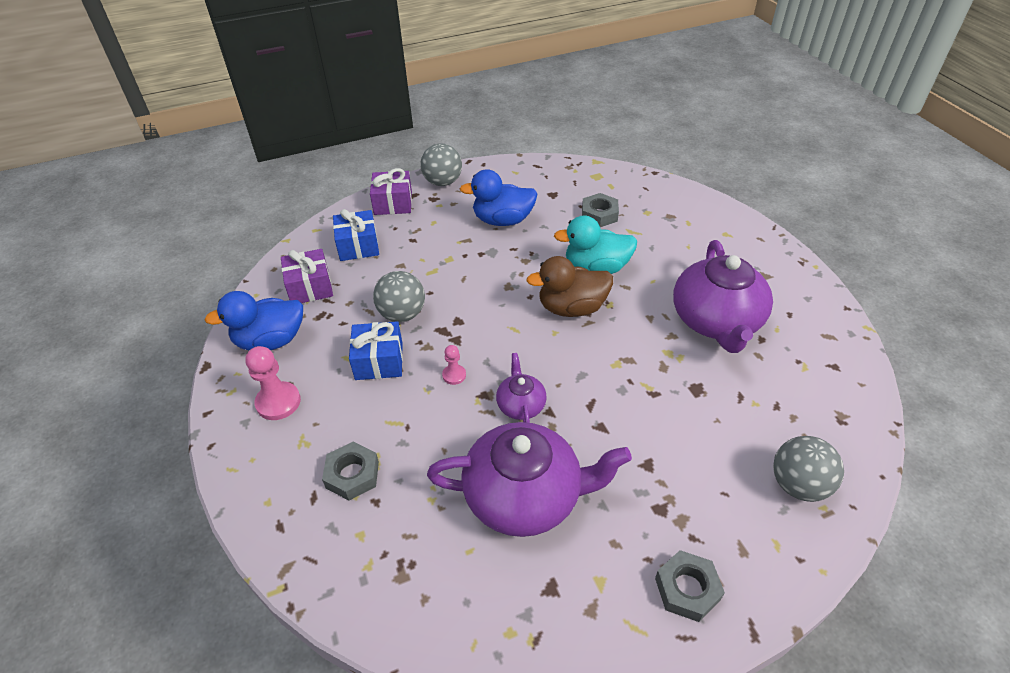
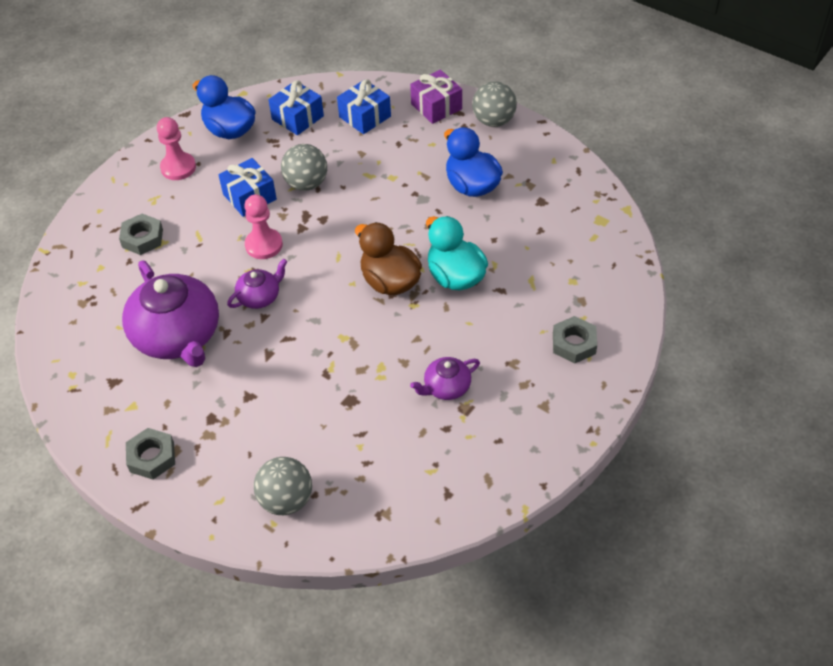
camera: 60 degrees right, 5 degrees up
(310, 287) = (297, 118): purple gift -> blue gift
(454, 375) = (264, 245): pink pawn -> pink pawn, size x1.79
(599, 214) = (538, 247): grey nut -> grey nut (574, 343)
(716, 321) = (446, 387): purple teapot -> purple teapot, size x0.48

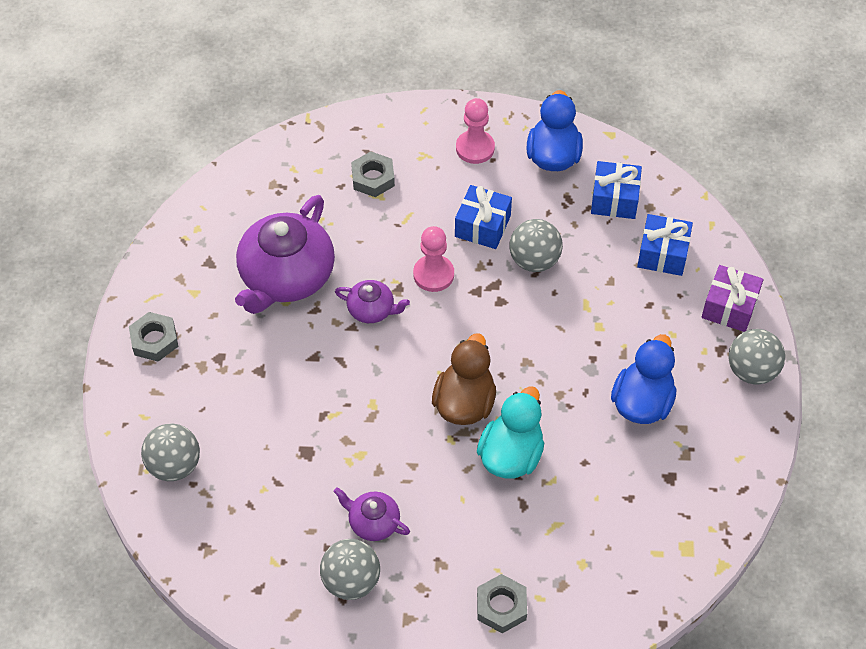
camera: 55 degrees right, 5 degrees up
(486, 426) = (351, 581): none -> grey ball

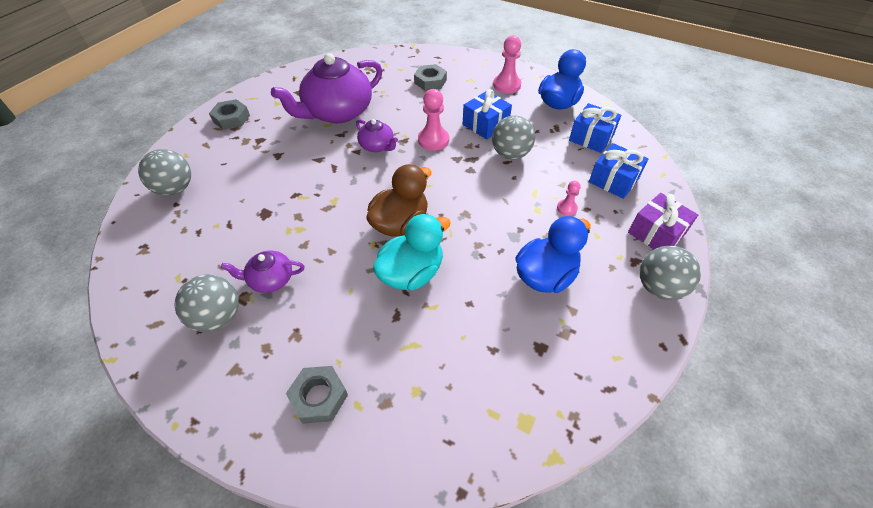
camera: 25 degrees right, 5 degrees down
(373, 522) = (270, 279): purple teapot -> purple teapot turned 60 degrees counterclockwise
(629, 312) = (567, 208): none -> pink pawn

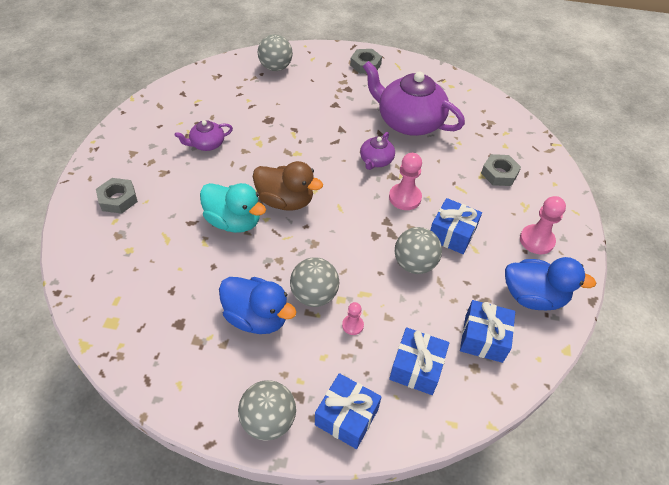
camera: 70 degrees right, 0 degrees up
(218, 317) = (170, 130): grey ball -> grey ball (314, 295)
(270, 279) = (207, 144): purple teapot -> purple teapot turned 90 degrees counterclockwise
(656, 233) = (346, 417): purple gift -> blue gift

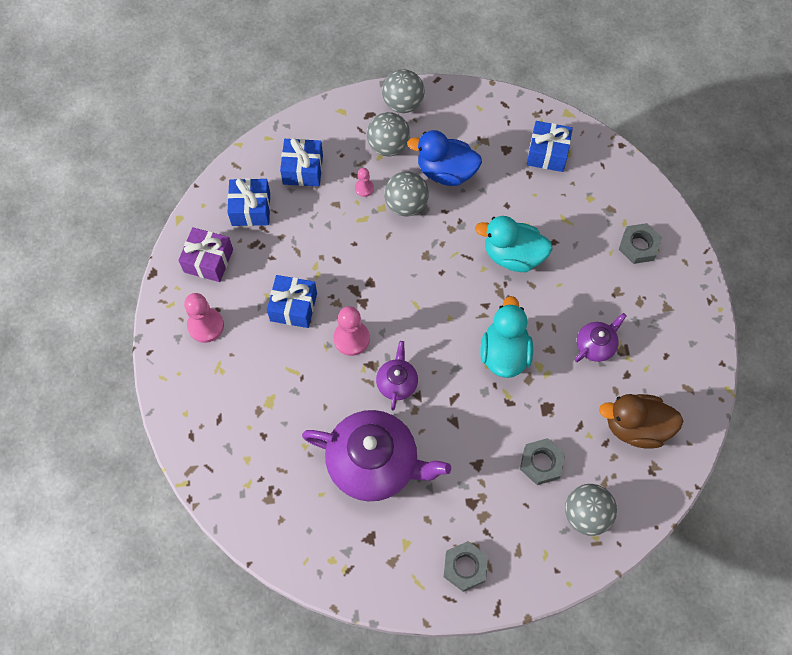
camera: 165 degrees right, 15 degrees up
(282, 157) = (504, 353): none -> turquoise duck
(285, 201) = (474, 295): brown duck -> brown duck (635, 427)
(346, 417) = (347, 121): blue gift -> blue gift (547, 153)
(414, 264) = (324, 262): grey ball -> grey ball (388, 146)
(499, 174) = (251, 408): grey nut -> grey nut (541, 463)
(533, 296) = (208, 261): blue duck -> purple gift

